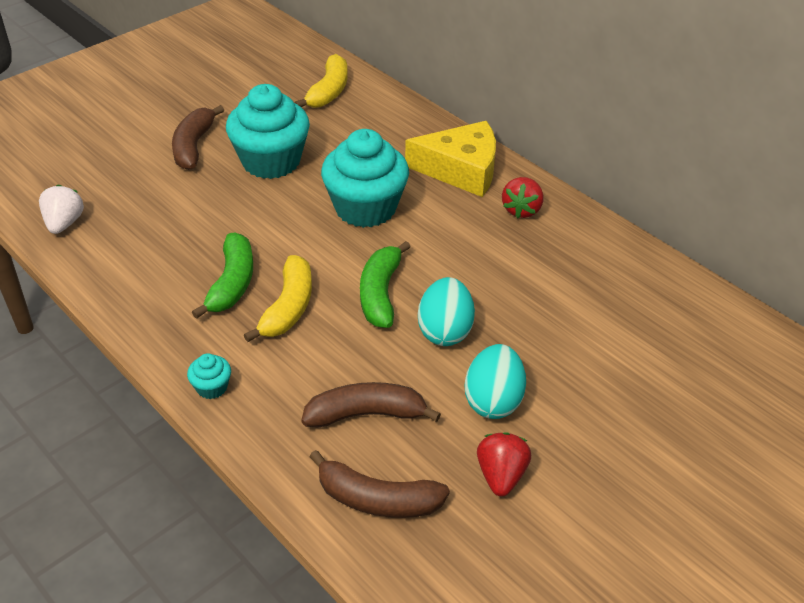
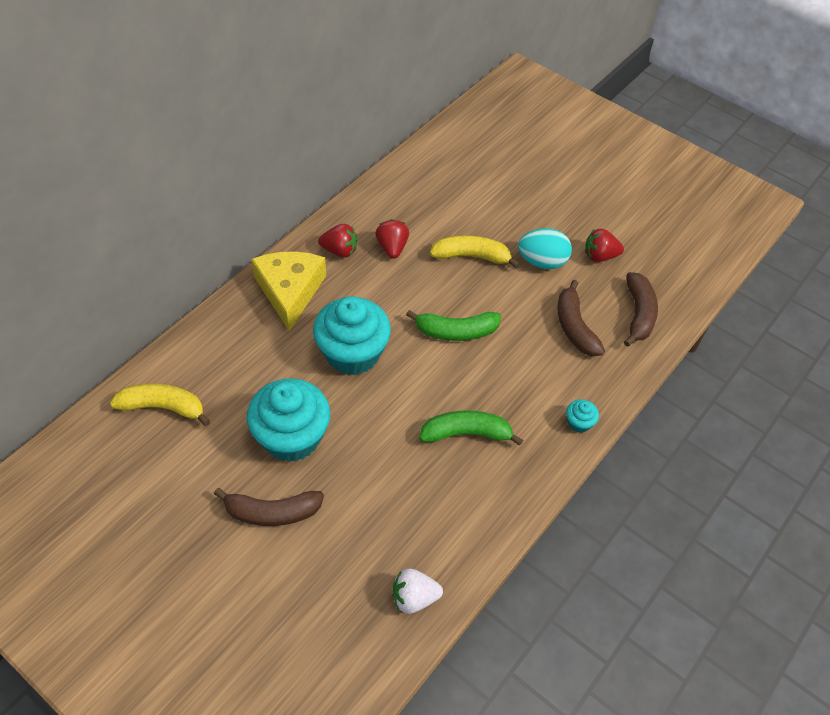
camera: 100 degrees left, 10 degrees up
(288, 307) = (485, 389): yellow banana -> yellow banana (472, 256)
(445, 331) = (485, 290): turquoise egg -> none
(525, 253) = (392, 248): none -> red strawberry

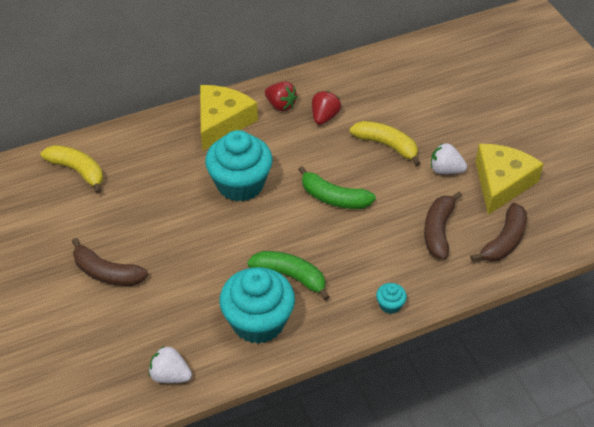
camera: 30 degrees right, 5 degrees down
(292, 437) = (155, 226): turquoise cupcake -> turquoise cupcake (258, 322)
(542, 261) = (445, 170): turquoise egg -> white strawberry
(600, 256) = (501, 183): red strawberry -> yellow cheese

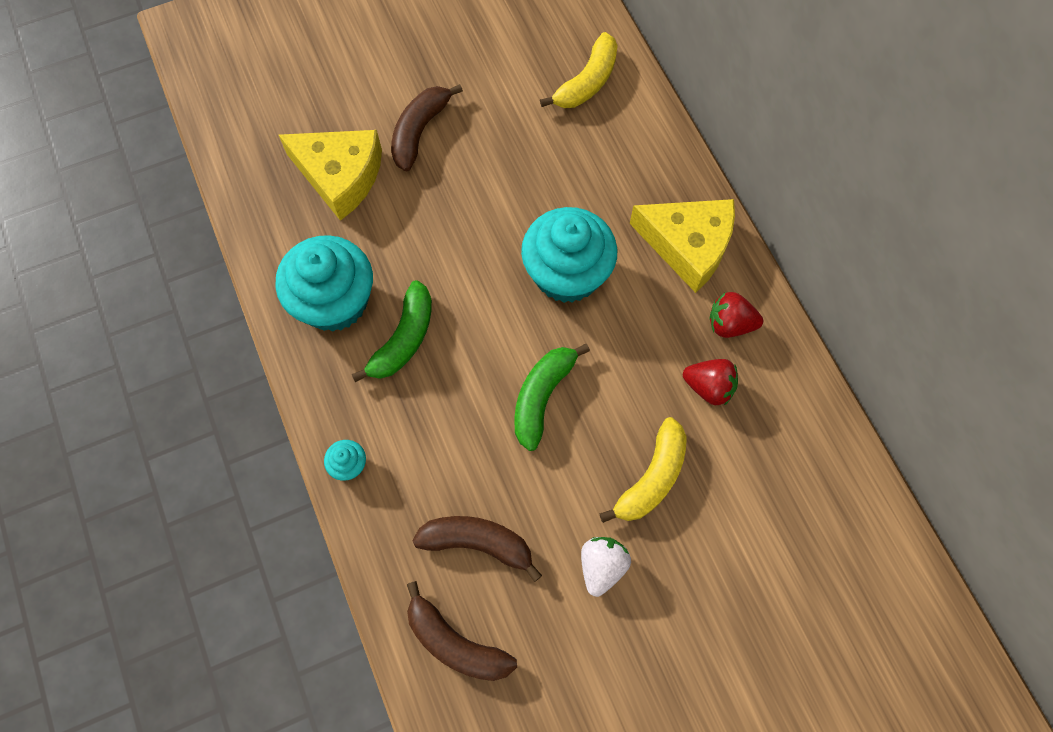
camera: 90 degrees right, 20 degrees up
(170, 375) = (267, 209): white strawberry -> none
(280, 105) = (730, 324): red strawberry -> red strawberry turned 60 degrees clockwise
(501, 183) = (575, 655): yellow cheese -> yellow cheese (340, 176)

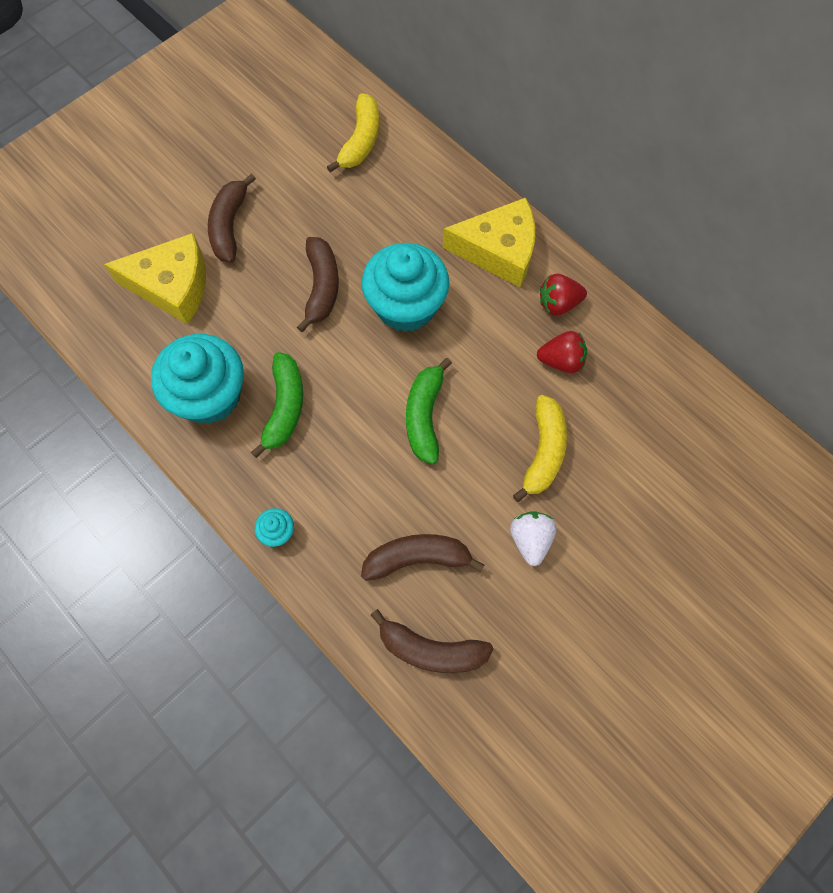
camera: 20 degrees left, 0 degrees up
(488, 226) = (321, 287): none -> brown banana

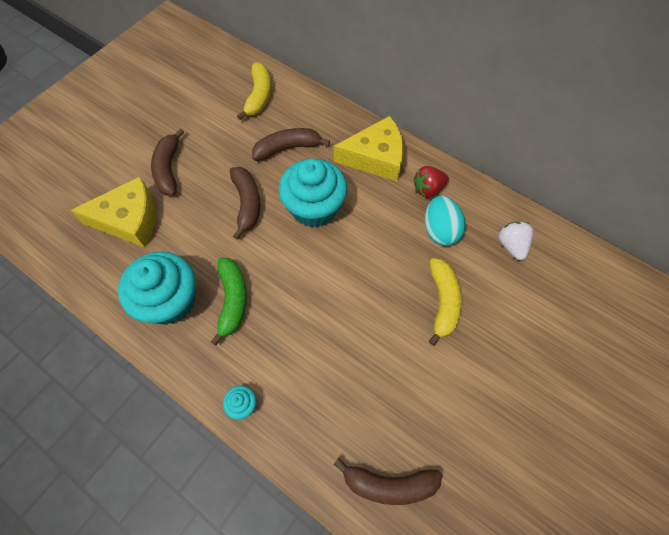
camera: 10 degrees left, 5 degrees down
(417, 558) = (362, 406): brown banana -> brown banana (288, 148)
(424, 416) = (345, 289): green banana -> none
(530, 540) = (449, 374): white strawberry -> white strawberry (511, 245)
(561, 361) = (440, 230): red strawberry -> turquoise egg

